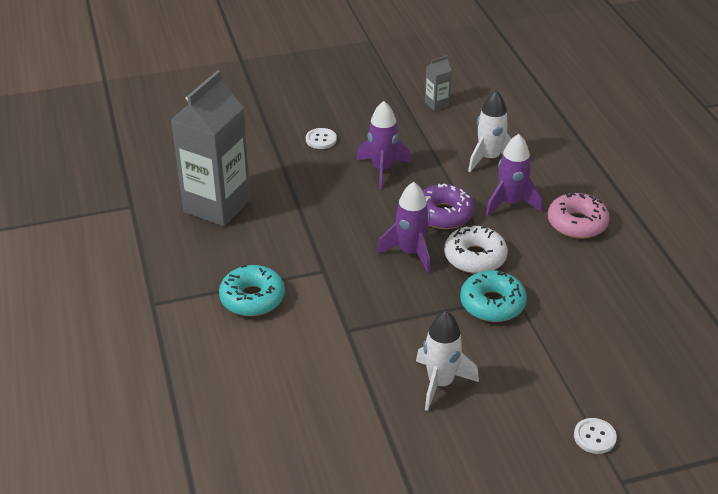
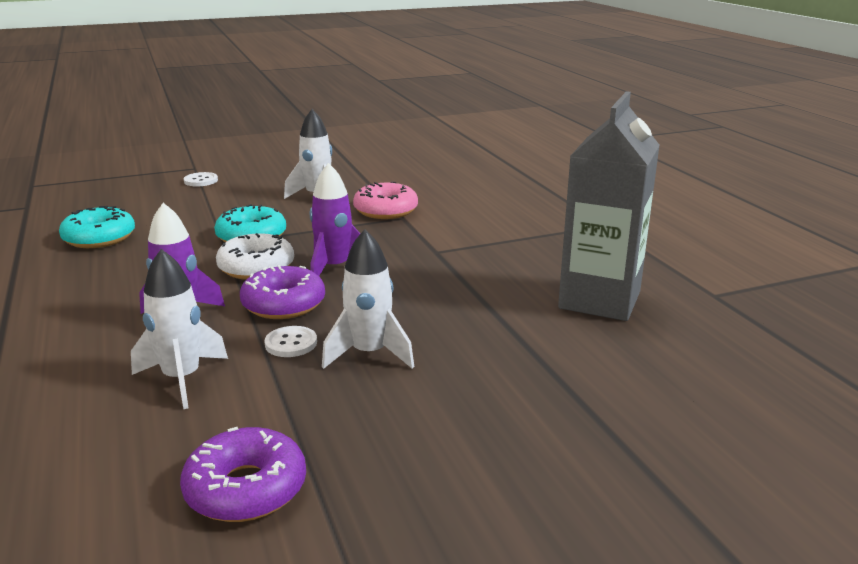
camera: 175 degrees right, 15 degrees down
(252, 298) = (505, 231): turquoise donut -> turquoise donut (99, 238)
(321, 139) = (484, 396): white button -> white button (291, 343)
(382, 169) = (369, 354): purple rocket -> white rocket
(436, 104) = (246, 489): grey carton -> purple donut
(577, 223) = (101, 302): pink donut -> pink donut (385, 210)

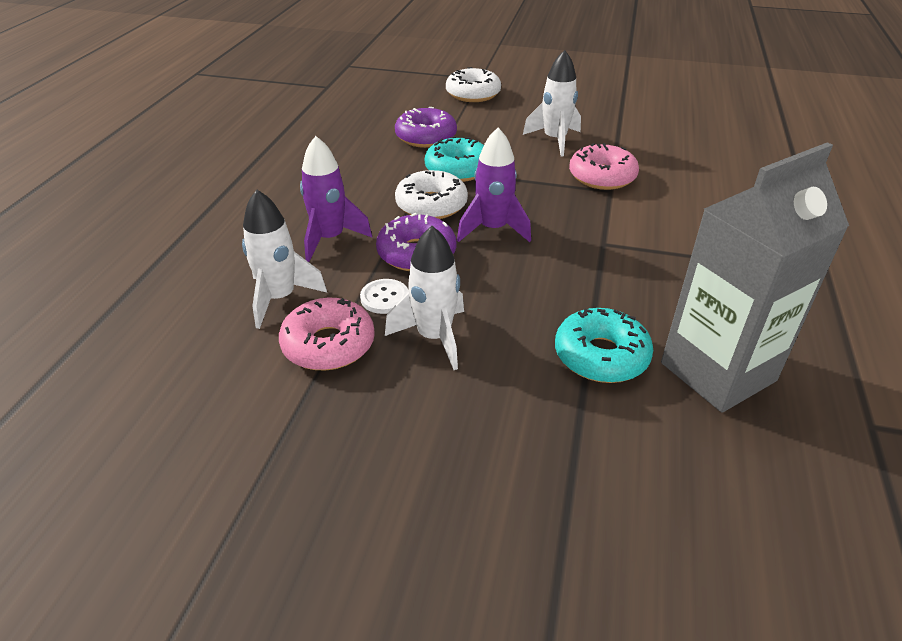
camera: 35 degrees right, 15 degrees up
(99, 238) = (347, 134): turquoise donut -> turquoise donut (601, 356)
(201, 181) = (473, 94): white button -> white donut
(246, 489) = (227, 426): purple donut -> purple donut (426, 137)
(277, 393) = (328, 344): none -> pink donut

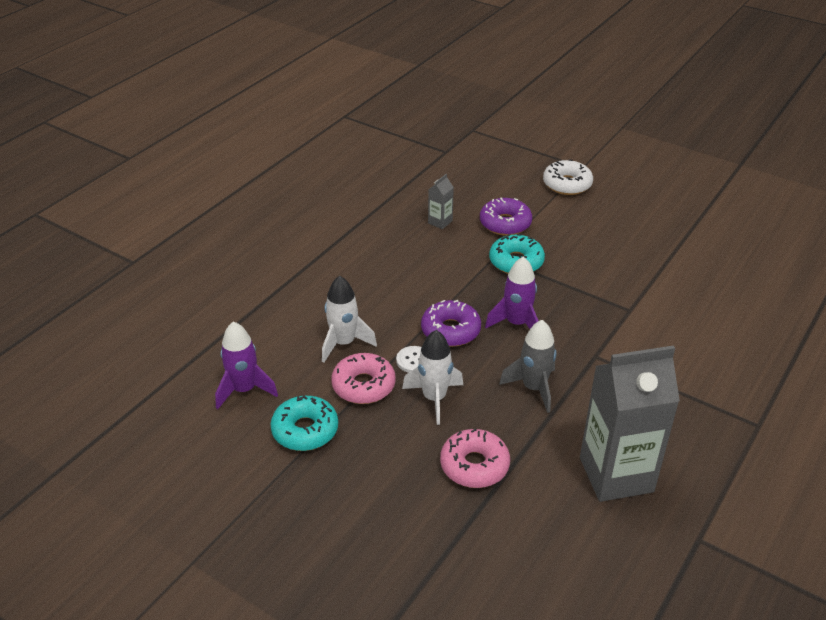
camera: 20 degrees right, 0 degrees up
(330, 239) = (394, 303): purple rocket -> purple rocket (244, 390)
(350, 148) = (440, 222): none -> grey carton
(431, 205) = (480, 291): white donut -> none
(554, 140) = (612, 250): white rocket -> none
(554, 294) = (533, 388): none -> grey rocket
(601, 356) = (541, 441): turquoise donut -> turquoise donut (305, 430)
(602, 177) = (631, 295): pink donut -> pink donut (474, 465)

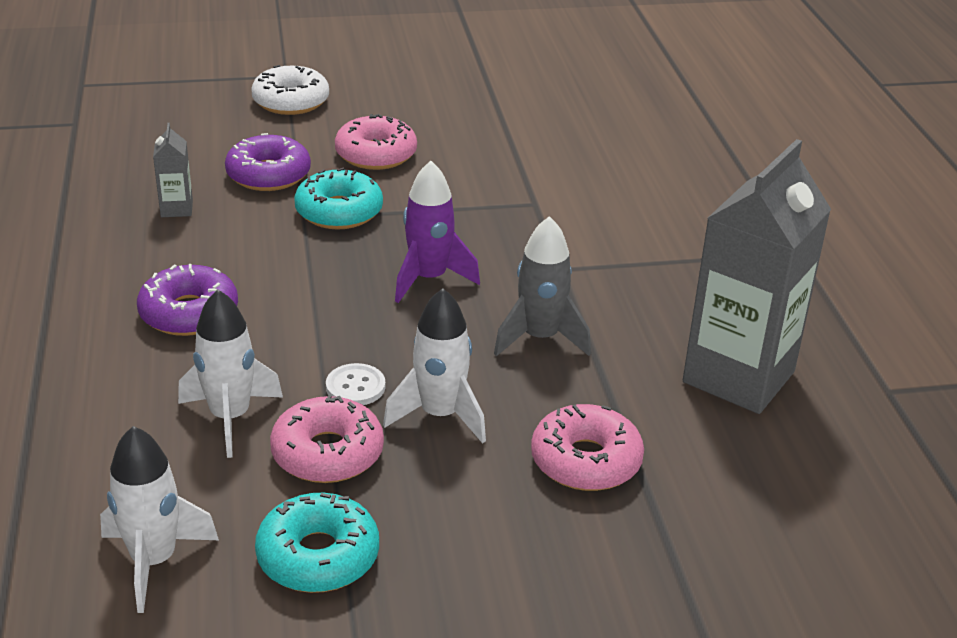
camera: 45 degrees left, 5 degrees down
(244, 390) = (154, 561): purple rocket -> white rocket
(450, 330) = (358, 327): purple donut -> purple donut (189, 313)
(575, 237) = (376, 154): none -> pink donut

